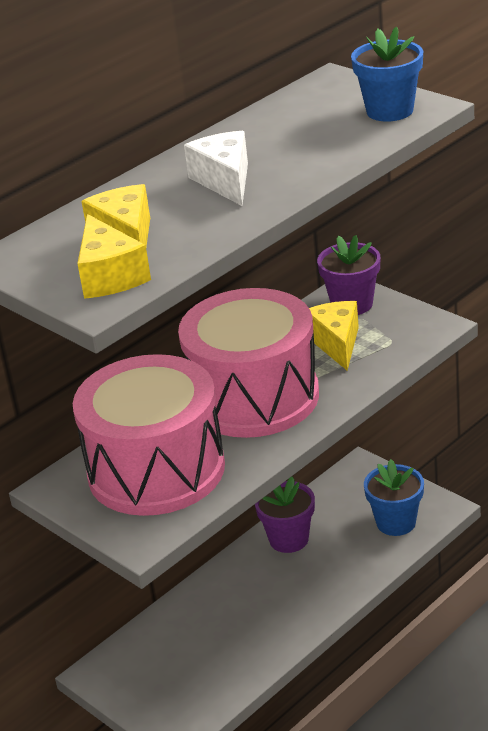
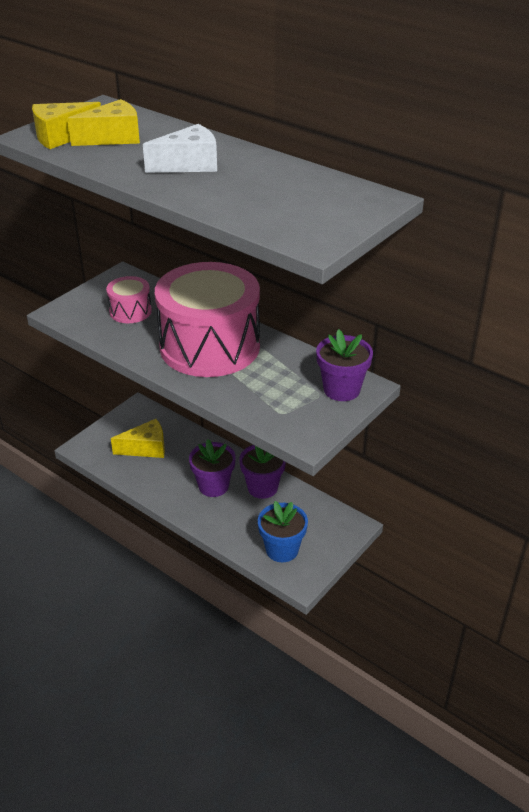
camera: 80 degrees right, 5 degrees up
(156, 470) = (130, 311): pink drum -> pink drum, size x0.44
(280, 584) = (213, 486): none -> purple flower pot
(336, 343) = (281, 383): yellow cheese -> yellow cheese (146, 448)
(390, 111) = (307, 226): blue flower pot -> none

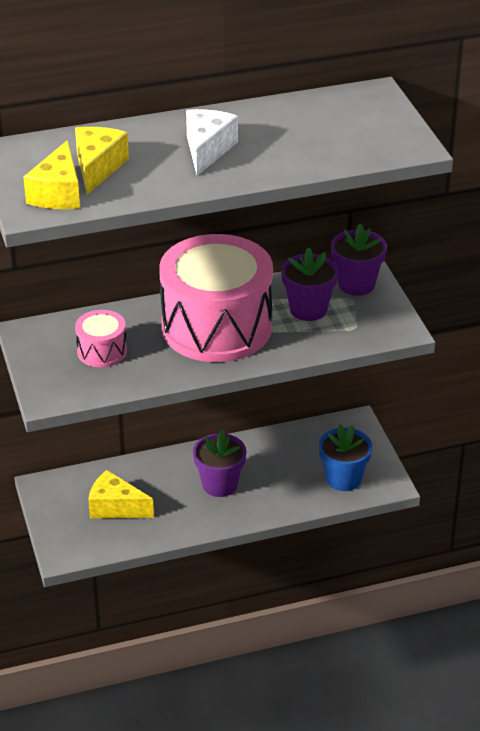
camera: 55 degrees left, 0 degrees up
(146, 448) = (115, 507): yellow cheese -> yellow cheese turned 90 degrees counterclockwise
(262, 487) = (254, 454): purple flower pot -> purple flower pot (308, 309)

